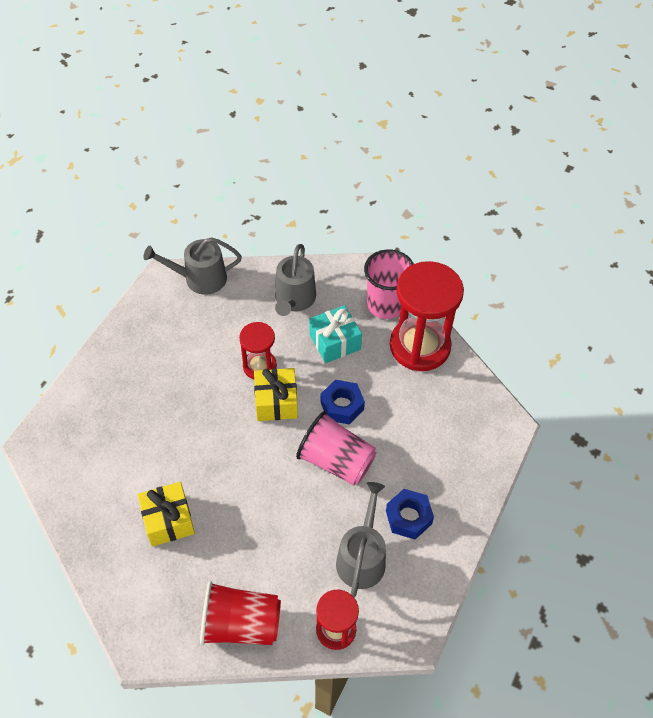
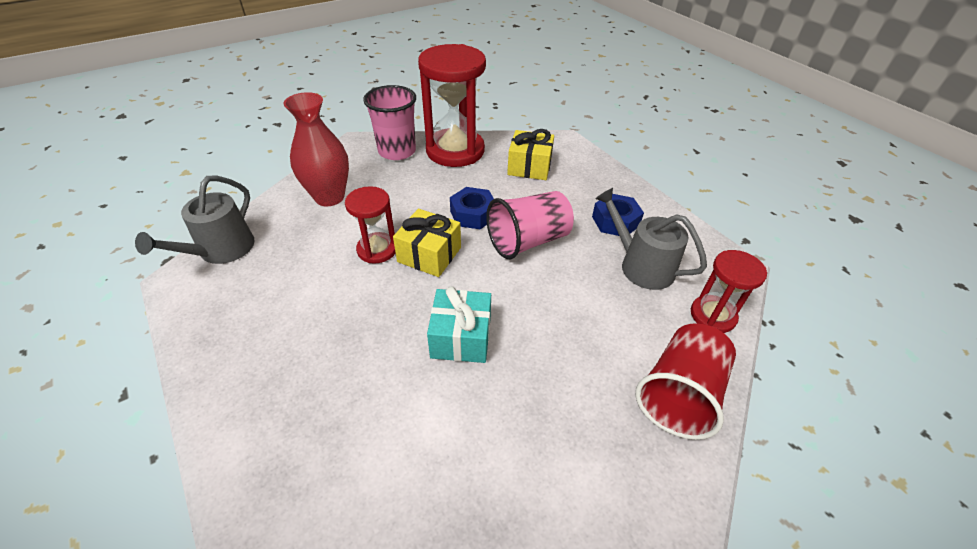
camera: 60 degrees left, 10 degrees down
(168, 520) = (505, 412): yellow gift -> yellow gift (529, 167)
(294, 299) = (329, 197): grey watering can -> red vase
(335, 342) = (402, 192): turquoise gift -> turquoise gift (461, 337)

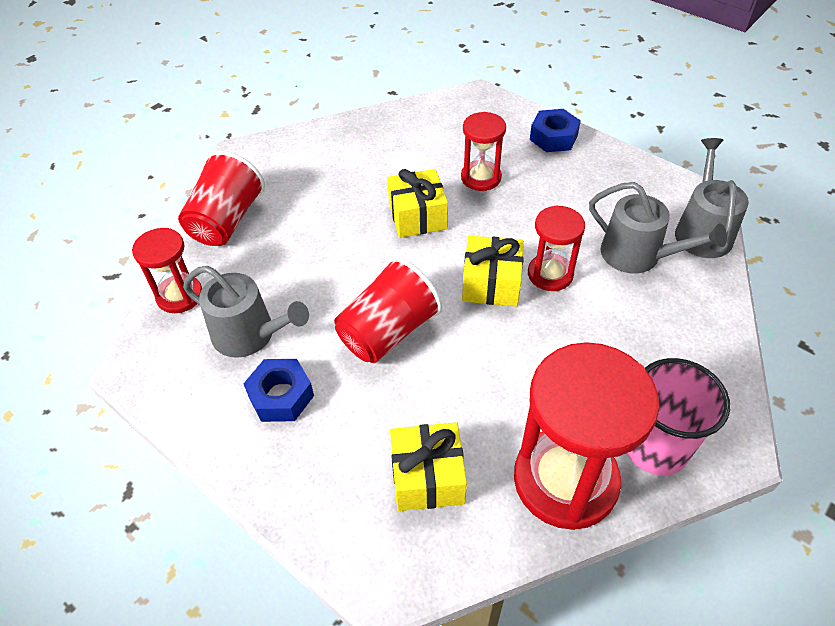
camera: 165 degrees right, 5 degrees up
(295, 245) = (637, 255): none -> grey watering can
(329, 197) = (666, 327): red vase -> none
(365, 369) = (481, 177): none -> red hourglass
(461, 337) = (417, 216): turquoise gift -> yellow gift
(473, 214) = (471, 353): blue nut -> blue nut (553, 137)
(528, 241) = (388, 332): pink cup -> red cup

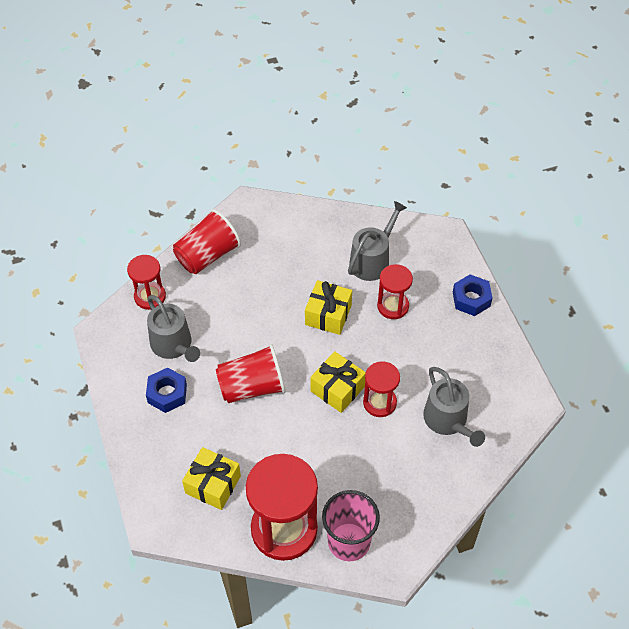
camera: 30 degrees right, 5 degrees up
(702, 231) = (509, 427): grey watering can -> grey watering can (372, 260)

